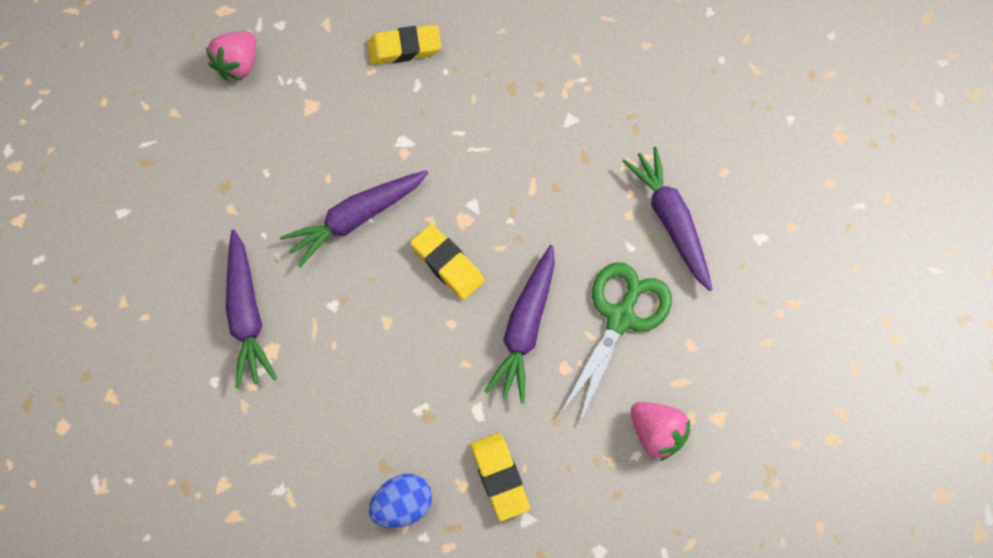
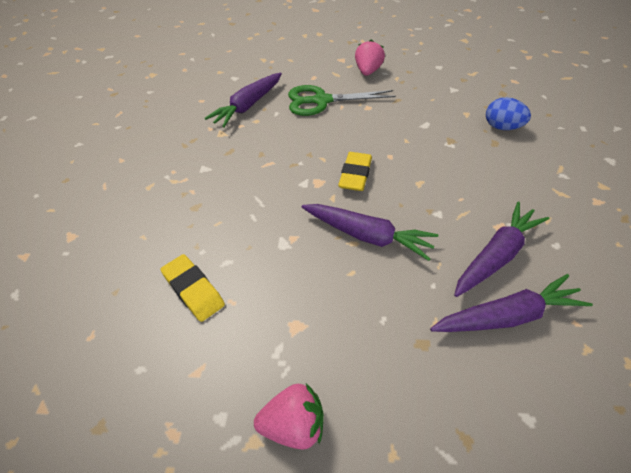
camera: 120 degrees left, 20 degrees down
(500, 477) = (446, 104): yellow eraser -> none
(525, 328) = (362, 128): purple carrot -> purple carrot (507, 316)

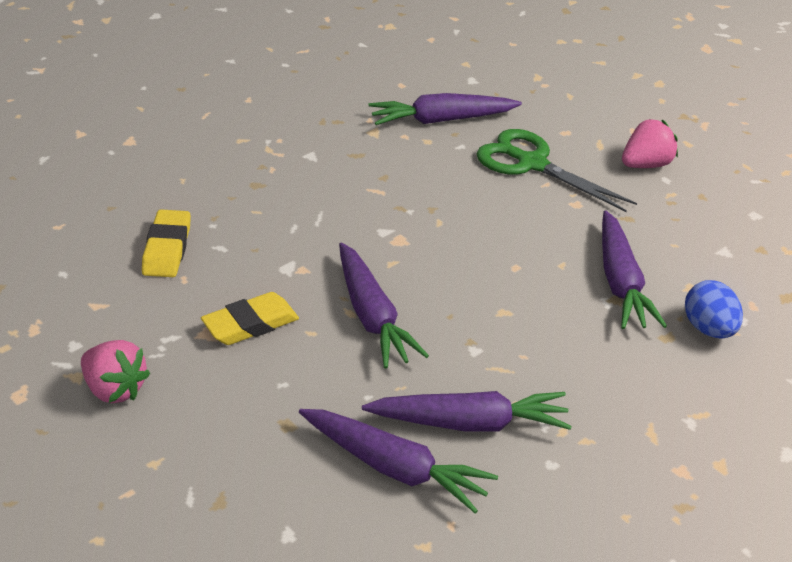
camera: 40 degrees right, 10 degrees down
(355, 175) = (447, 259): yellow eraser -> yellow eraser (250, 324)
(441, 131) = (620, 282): none -> purple carrot

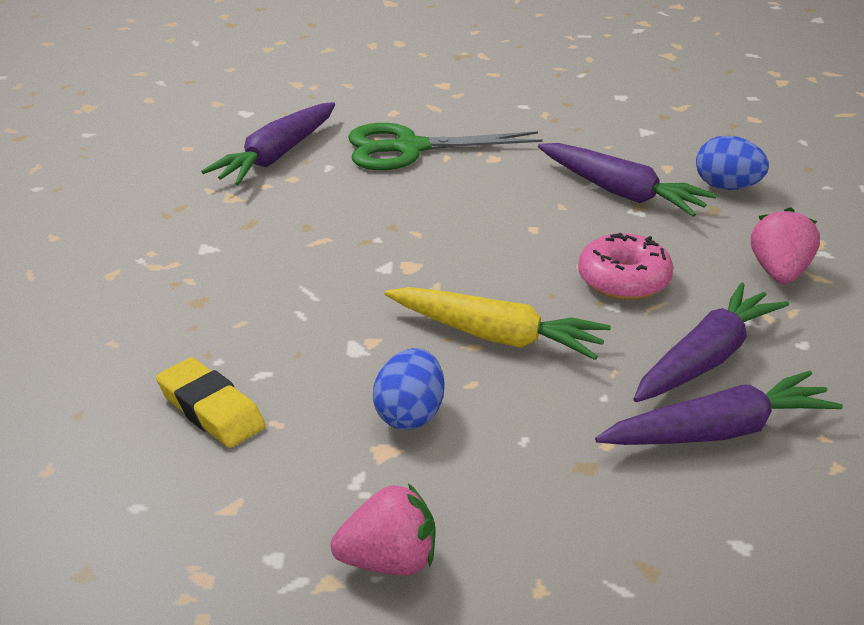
camera: 45 degrees left, 5 degrees down
(250, 324) = (410, 415): yellow eraser -> blue egg
(372, 316) = (497, 336): purple carrot -> yellow carrot
(511, 339) = (624, 280): none -> pink donut
(646, 165) = (492, 103): pink strawberry -> pink strawberry (780, 272)

